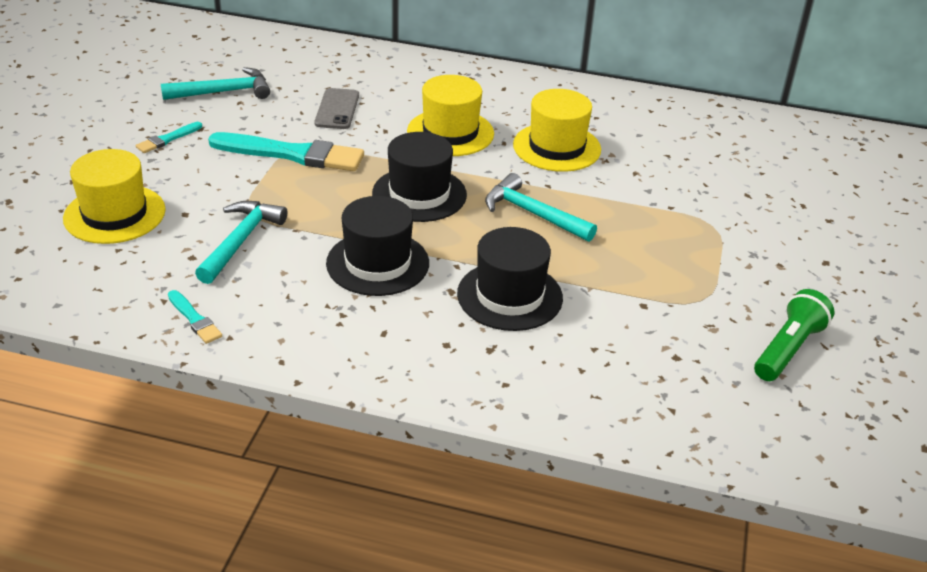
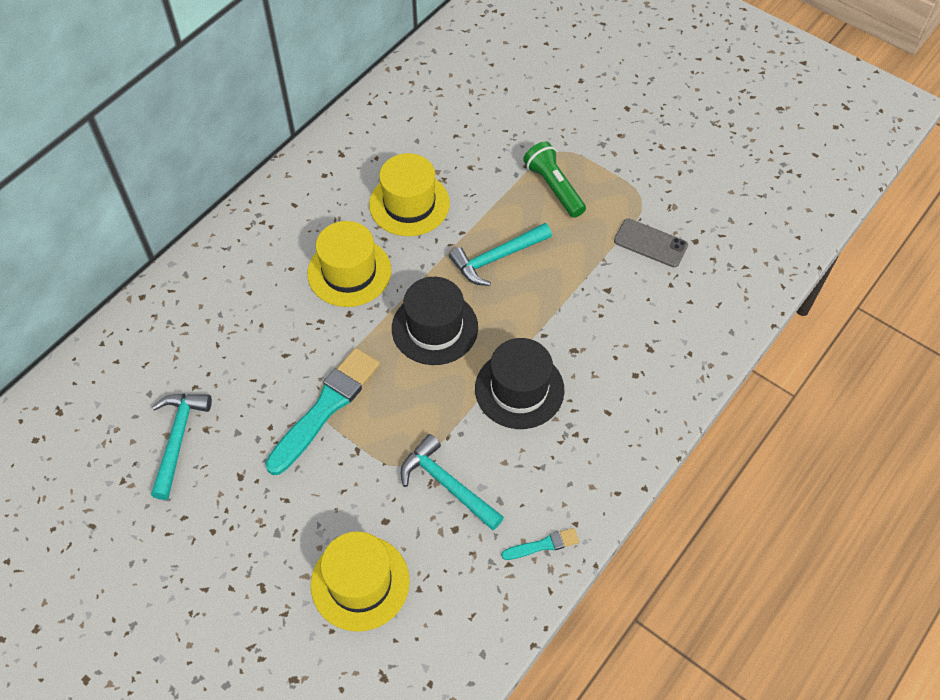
camera: 65 degrees left, 20 degrees up
(168, 139) = (246, 510): turquoise brush -> none
(337, 109) = (263, 348): grey phone -> grey phone (650, 243)
(509, 296) = (594, 313): black hat -> none
(788, 349) = (708, 175): green flashlight -> green flashlight (554, 187)

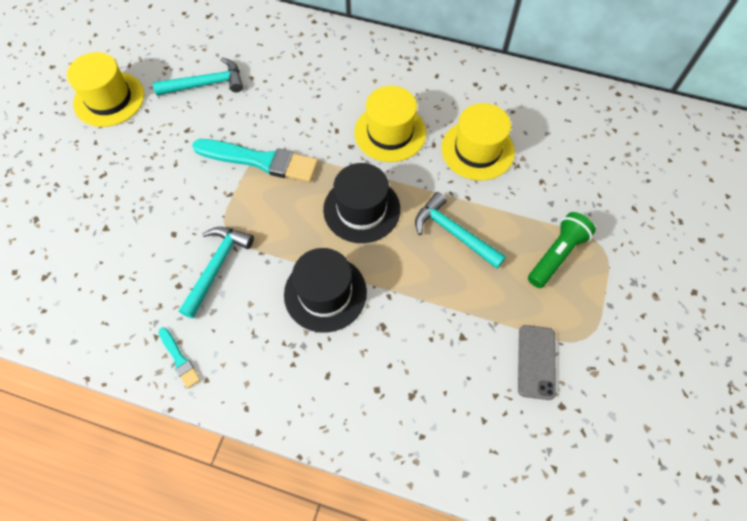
camera: 70 degrees right, 5 degrees up
(360, 582) = (118, 234): yellow hat -> yellow hat (109, 99)

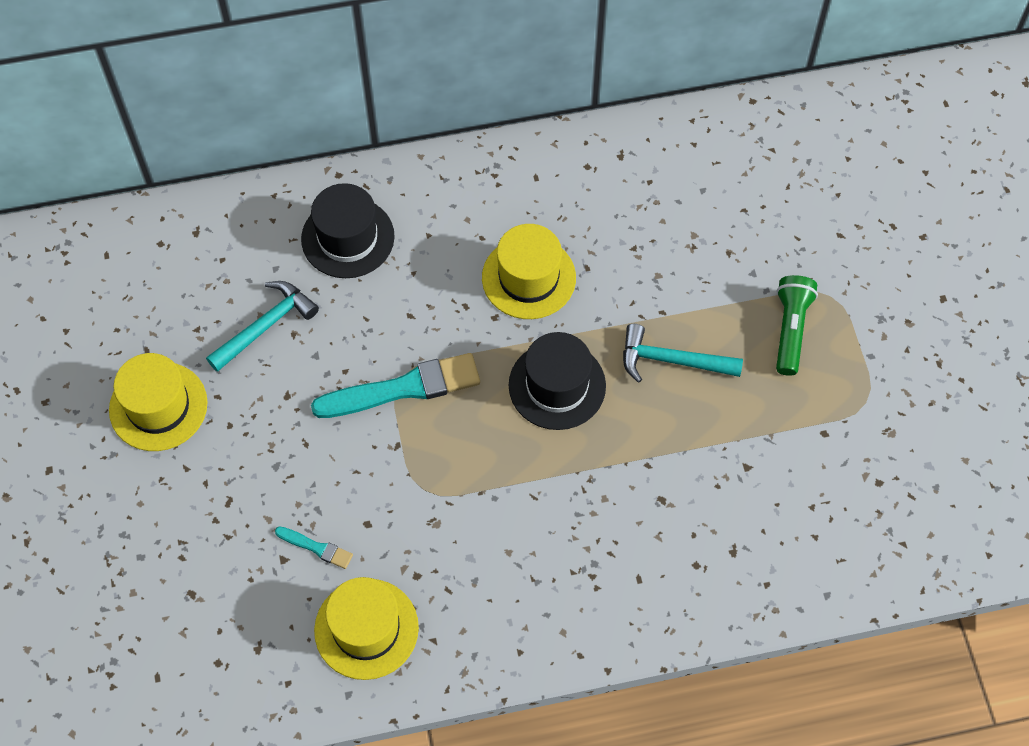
camera: 30 degrees left, 0 degrees up
(179, 359) = (476, 647): turquoise brush -> turquoise brush (316, 548)
(217, 266) = (443, 532): turquoise hammer -> none
(325, 293) = (580, 498): black hat -> black hat (347, 238)
(477, 150) = (639, 250): yellow hat -> yellow hat (366, 629)
(536, 362) = (831, 452): grey phone -> none

